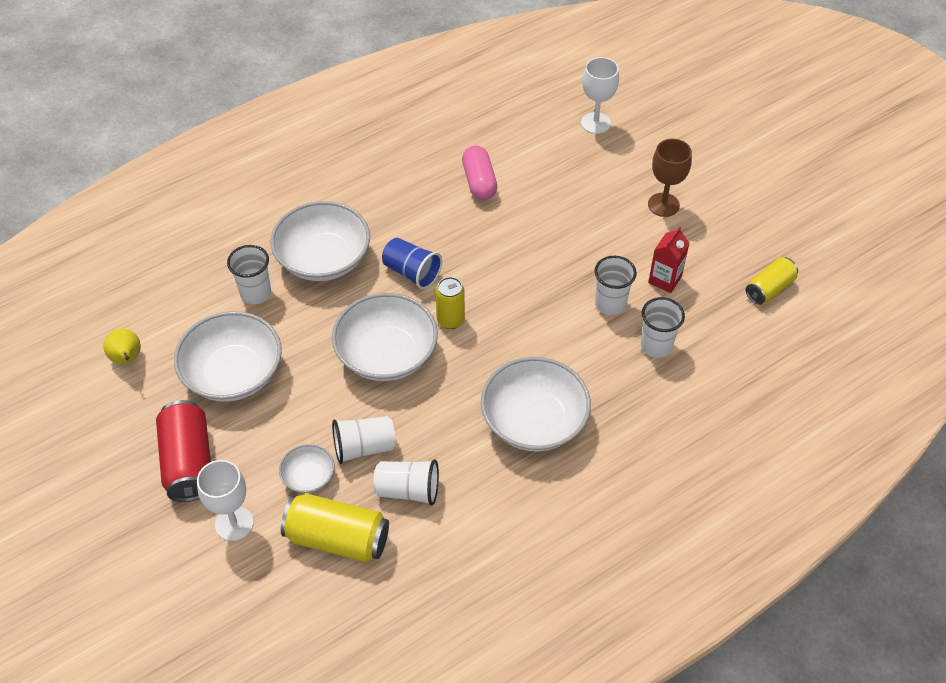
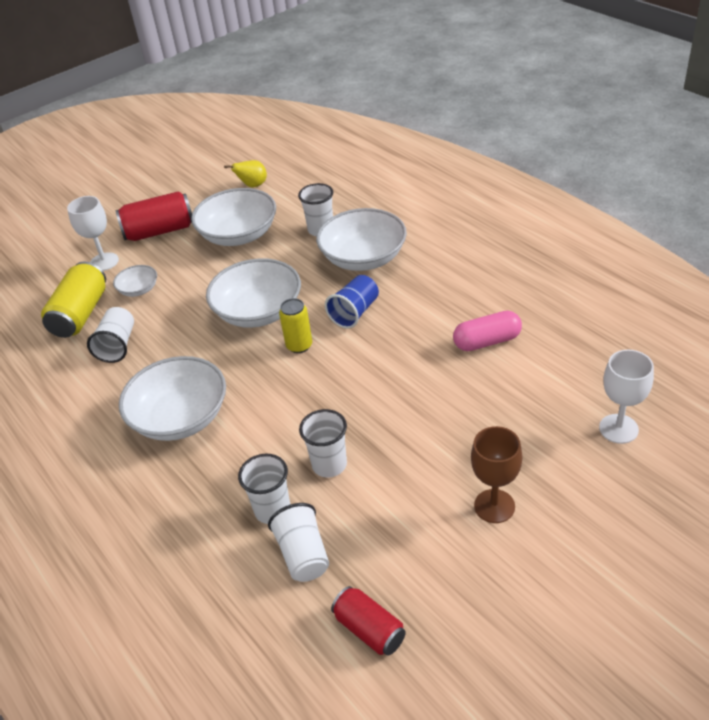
camera: 90 degrees right, 10 degrees down
(364, 447) = (162, 314): white cup -> white cup (303, 555)
(665, 279) = (371, 513): red carton -> none
(769, 289) = (369, 629): yellow can -> red can

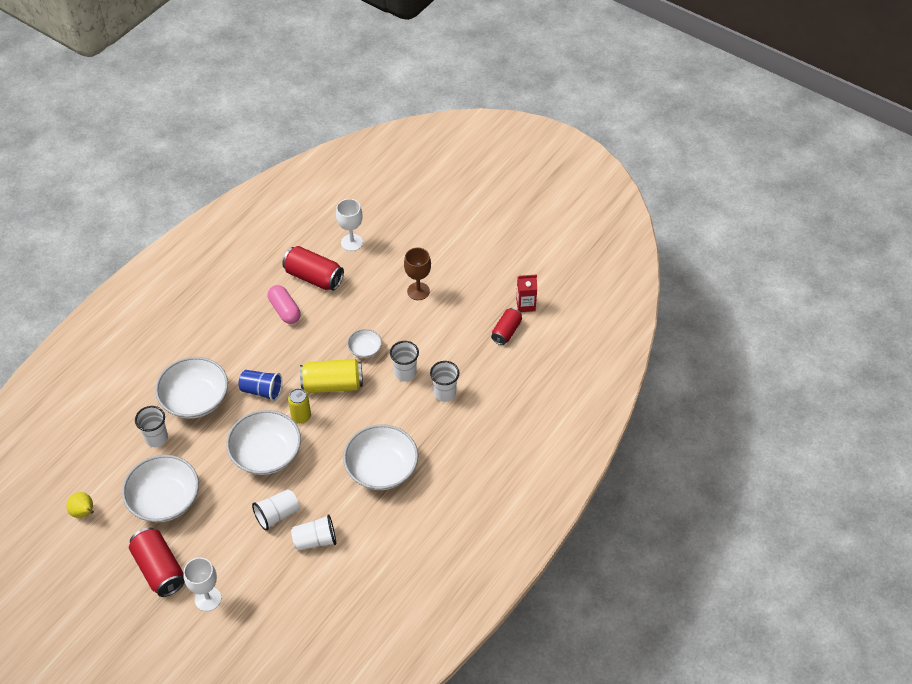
camera: 110 degrees left, 10 degrees up
(80, 314) = (281, 586): yellow can -> yellow can (332, 384)
(139, 290) = (245, 552): white bowl -> white bowl (365, 349)
(303, 555) = (471, 370): white cup -> white cup (277, 515)
(426, 680) = (525, 305): none -> red carton
(546, 377) = (314, 277): none -> red can

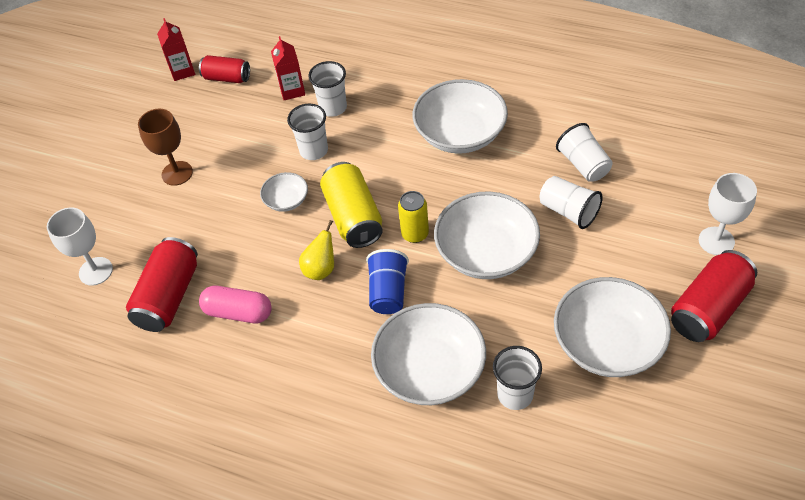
camera: 100 degrees left, 0 degrees up
(84, 513) = (679, 440): yellow pear -> yellow pear (321, 269)
(285, 310) = (238, 312): pink capsule -> pink capsule turned 60 degrees clockwise
(475, 370) = (292, 90): none -> red carton

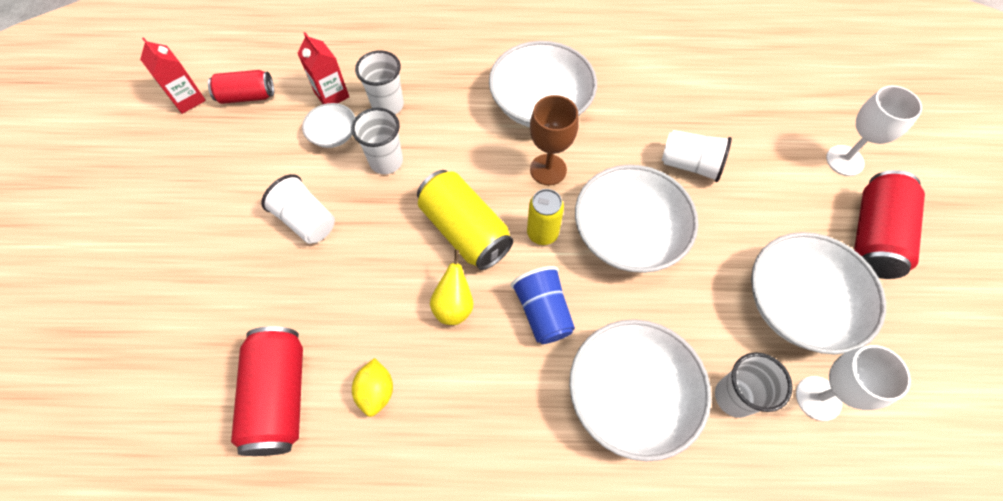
camera: 25 degrees left, 10 degrees up
(96, 271) = (167, 390): white goblet -> white goblet (818, 398)
(177, 173) = (229, 230): brown goblet -> brown goblet (548, 169)
(238, 312) = (376, 392): pink capsule -> yellow lemon
(286, 200) = (378, 230): white bowl -> white bowl (333, 134)
(583, 164) = (681, 109): white cup -> white cup (306, 220)

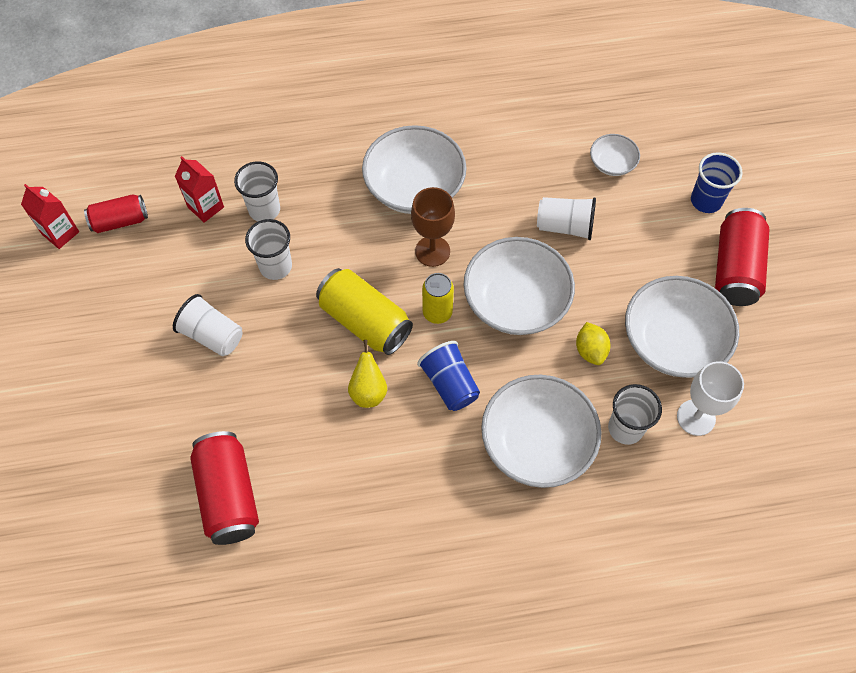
camera: 10 degrees left, 0 degrees up
(333, 134) = (218, 248): white bowl -> white bowl (612, 163)
(376, 392) = (314, 476): yellow lemon -> yellow lemon (590, 350)
(844, 160) = (706, 201): white goblet -> blue cup

